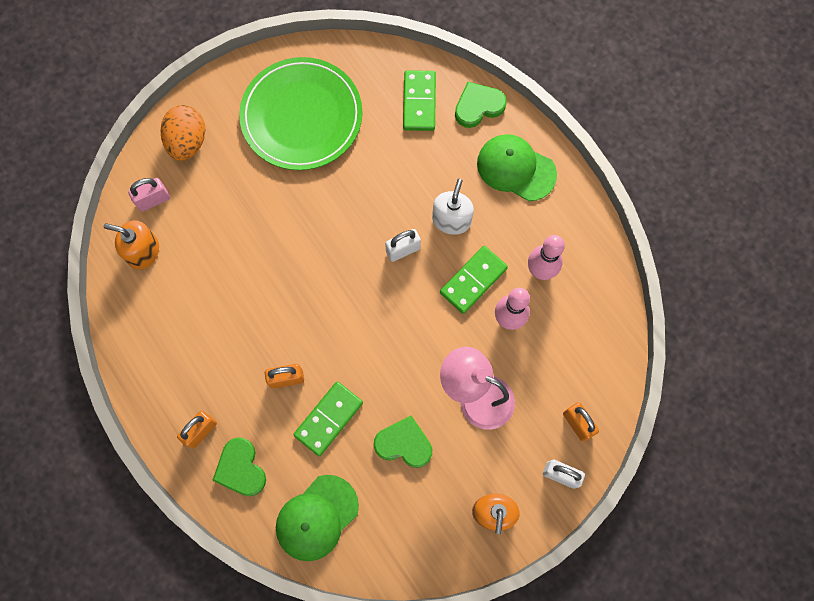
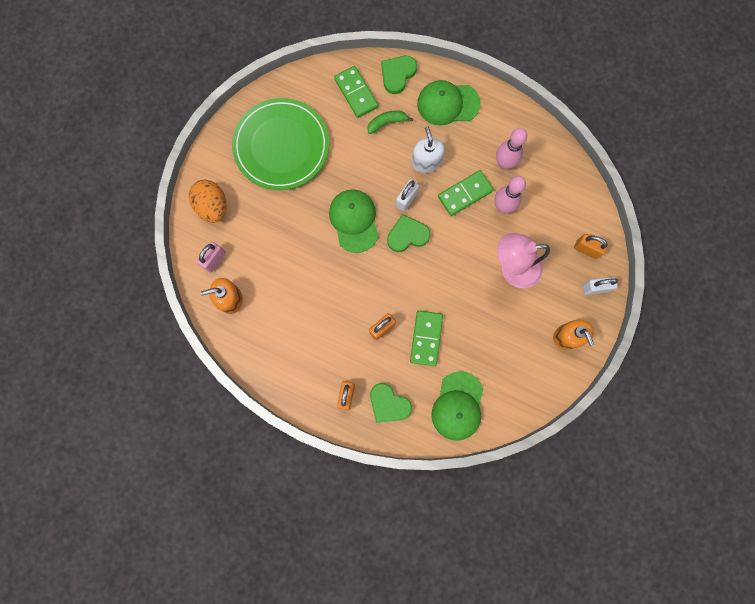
camera: 30 degrees left, 5 degrees up
(330, 241) = (354, 221): none -> green cap
(404, 444) = (485, 326): green heart -> green heart (407, 235)
(434, 153) = (387, 123): none -> green banana
(473, 280) = (465, 194): green domino -> green domino turned 45 degrees clockwise

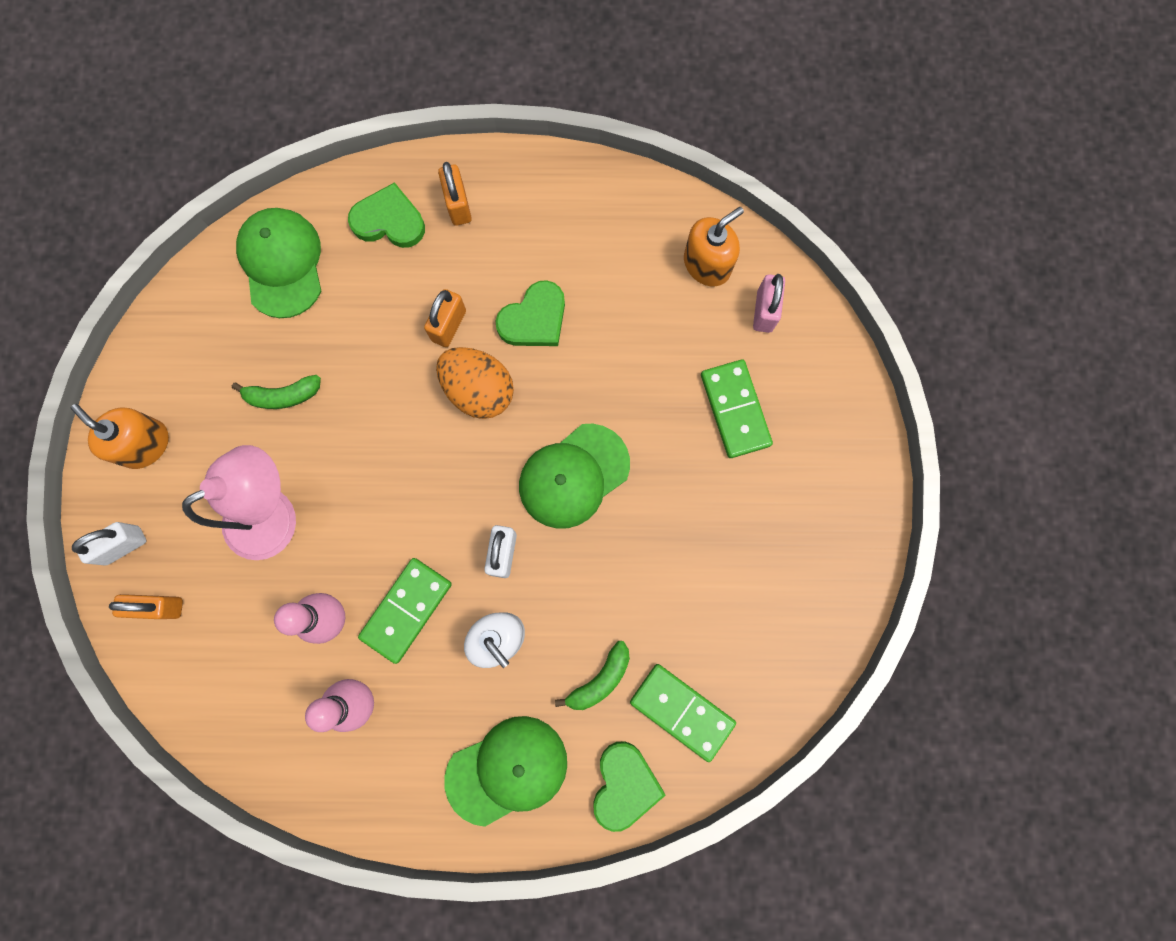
camera: 155 degrees right, 0 degrees up
(213, 206) = (815, 393): orange egg -> orange egg (479, 390)
(281, 146) = (760, 549): green plate -> none
(354, 221) = (573, 476): green cap -> green cap turned 90 degrees clockwise
(407, 235) = (474, 492): green heart -> green heart (534, 319)
(426, 338) = (372, 341): green domino -> green domino (735, 410)
(485, 330) = (283, 395): none -> green banana

